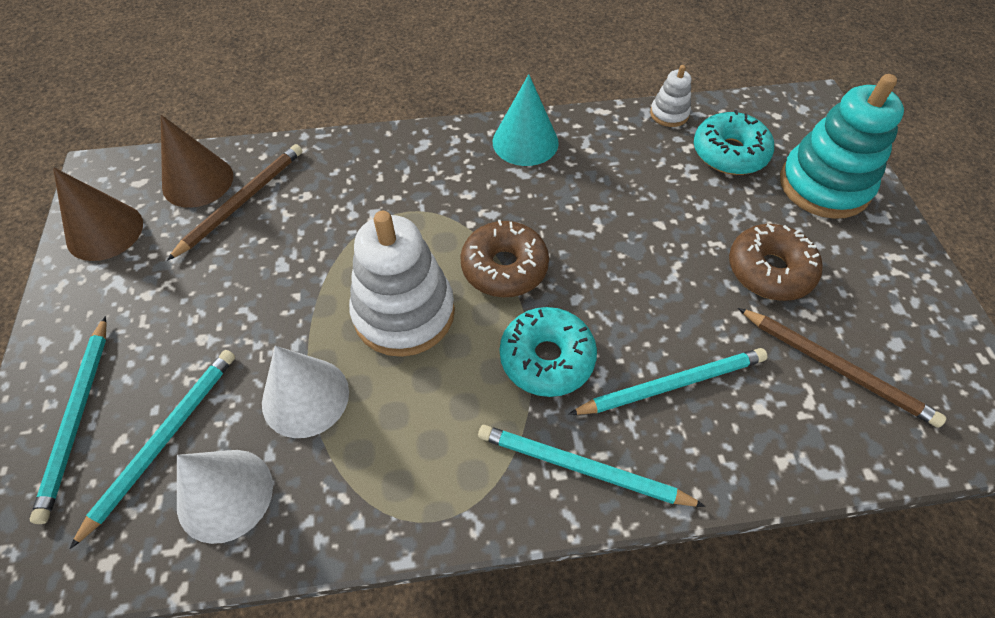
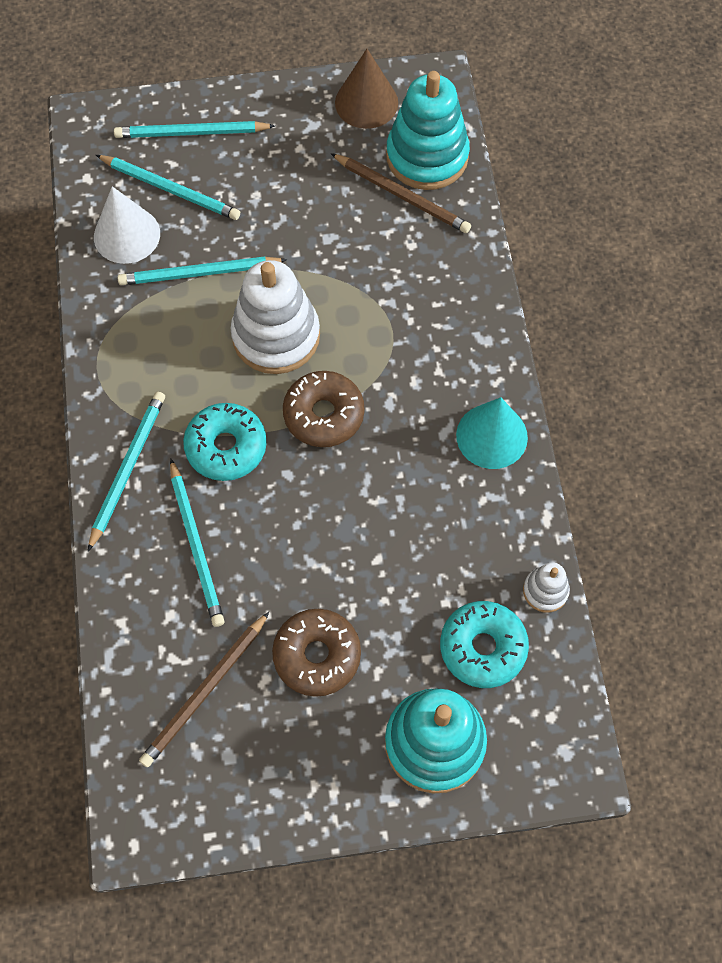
camera: 90 degrees right, 10 degrees up
(198, 181) = (427, 156): brown cone -> turquoise stacking toy
(305, 397) = (200, 273): white cone -> turquoise pencil

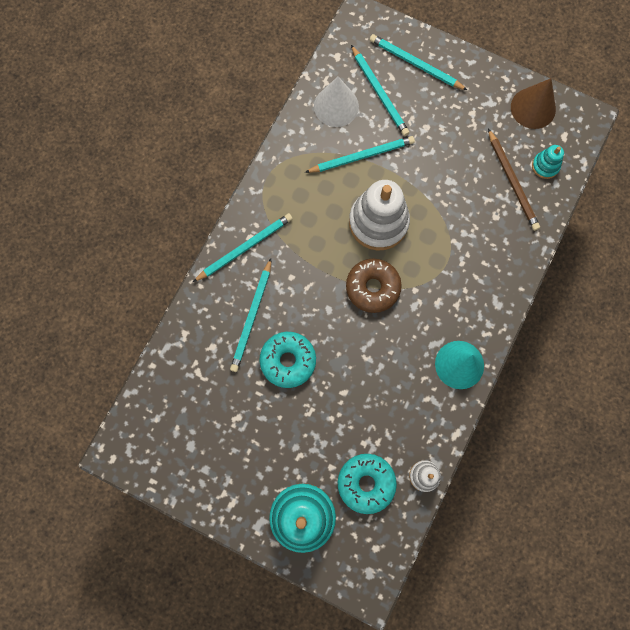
camera: 35 degrees right, 10 degrees up
(200, 273) = (361, 156): turquoise pencil -> turquoise pencil turned 135 degrees clockwise
(205, 691) = (202, 402): brown pencil -> none
(226, 447) = (306, 271): turquoise donut -> turquoise donut (288, 361)
(317, 655) = (273, 424): brown donut -> none
(427, 156) = (545, 166): turquoise stacking toy -> turquoise stacking toy, size x0.47

